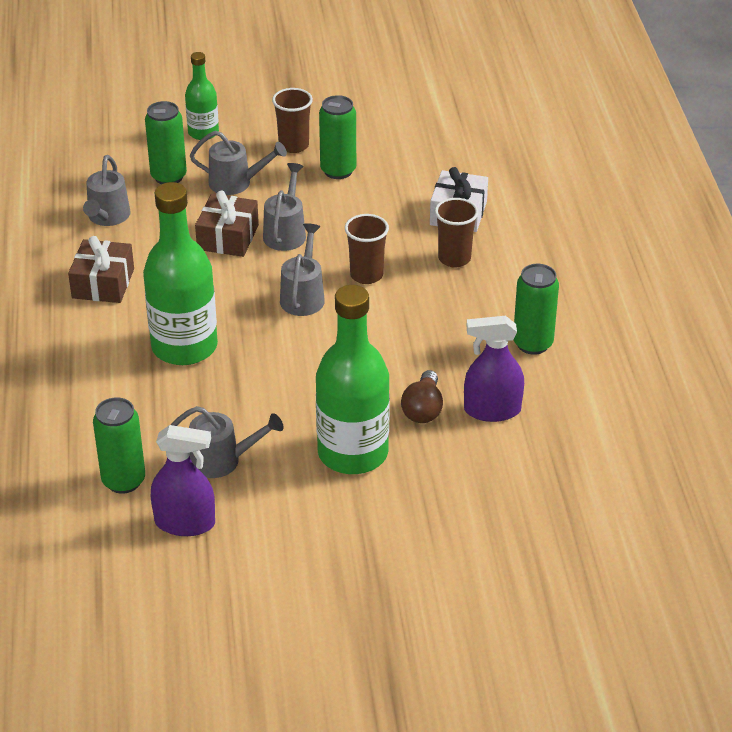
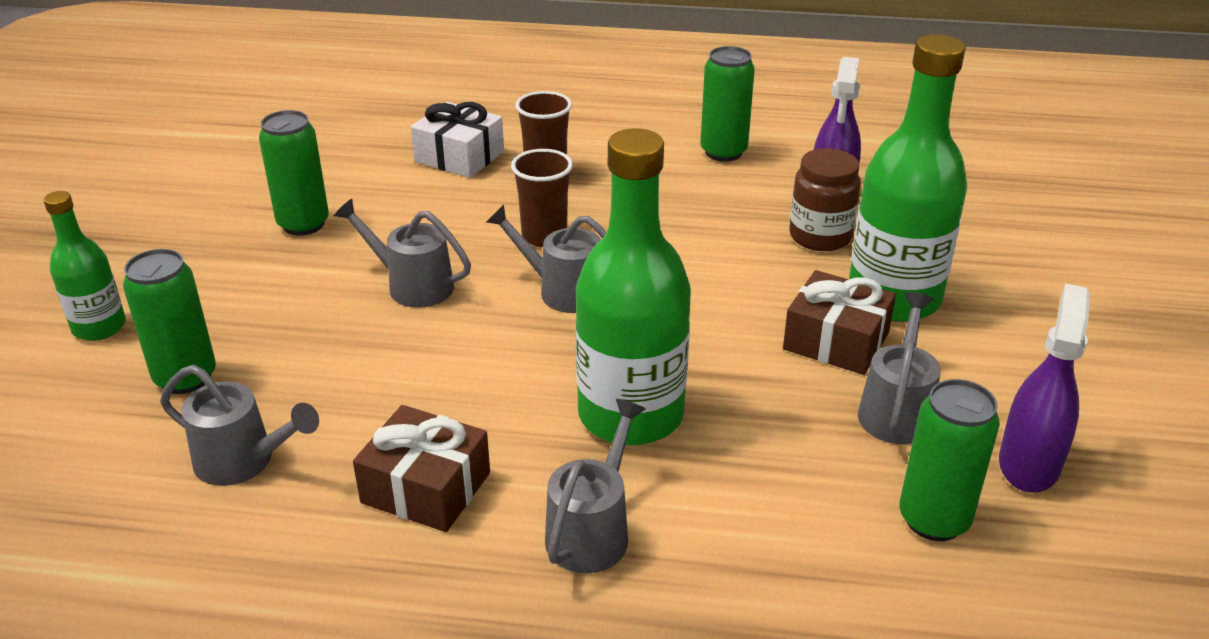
camera: 75 degrees left, 5 degrees down
(228, 237) = (388, 338): brown gift -> brown gift (836, 341)
(236, 183) = (260, 312): grey watering can -> grey watering can (592, 530)
(294, 145) = (212, 250): brown cup -> none
(423, 409) = (820, 236): brown light bulb -> brown jar

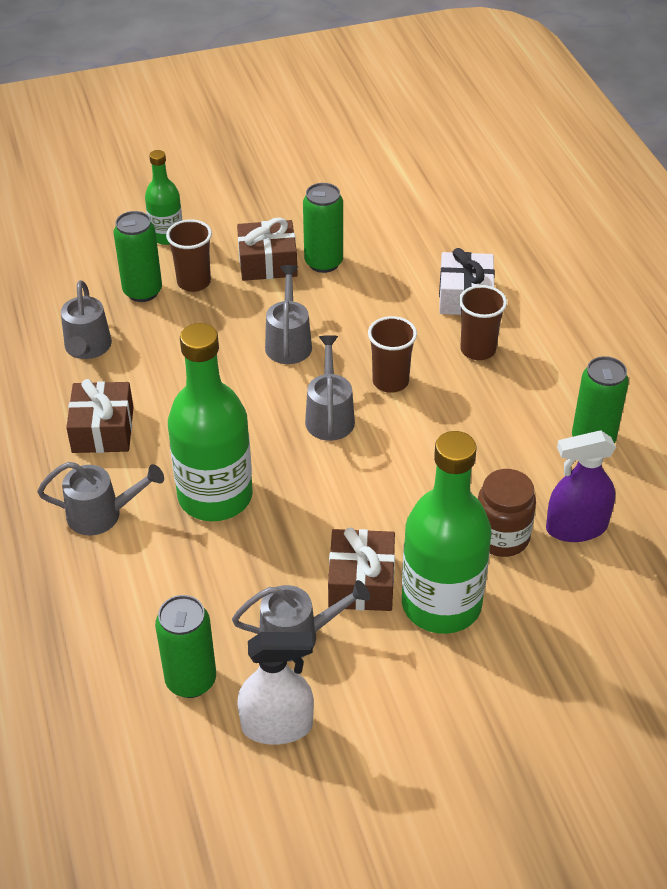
camera: 65 degrees right, 10 degrees up
(221, 328) = (194, 282): none -> brown cup
(255, 262) = (267, 263): none -> brown gift
(1028, 464) = (277, 726): purple spray bottle -> white spray bottle

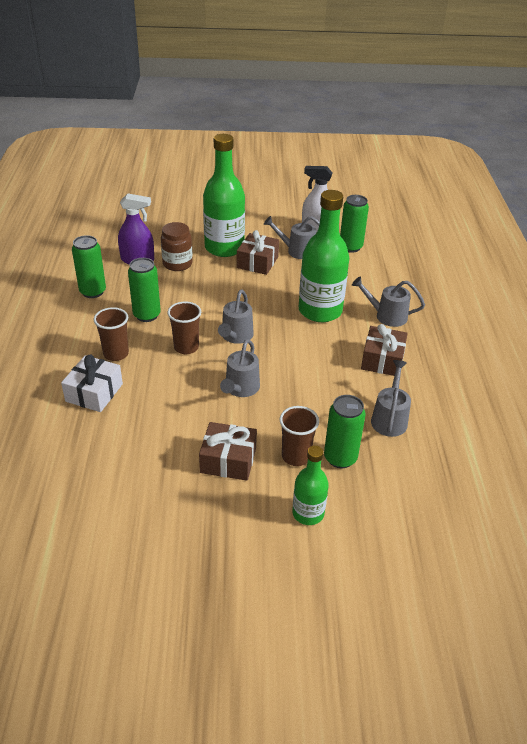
camera: 165 degrees left, 5 degrees down
(323, 262) = (182, 448): green can -> green can (147, 315)

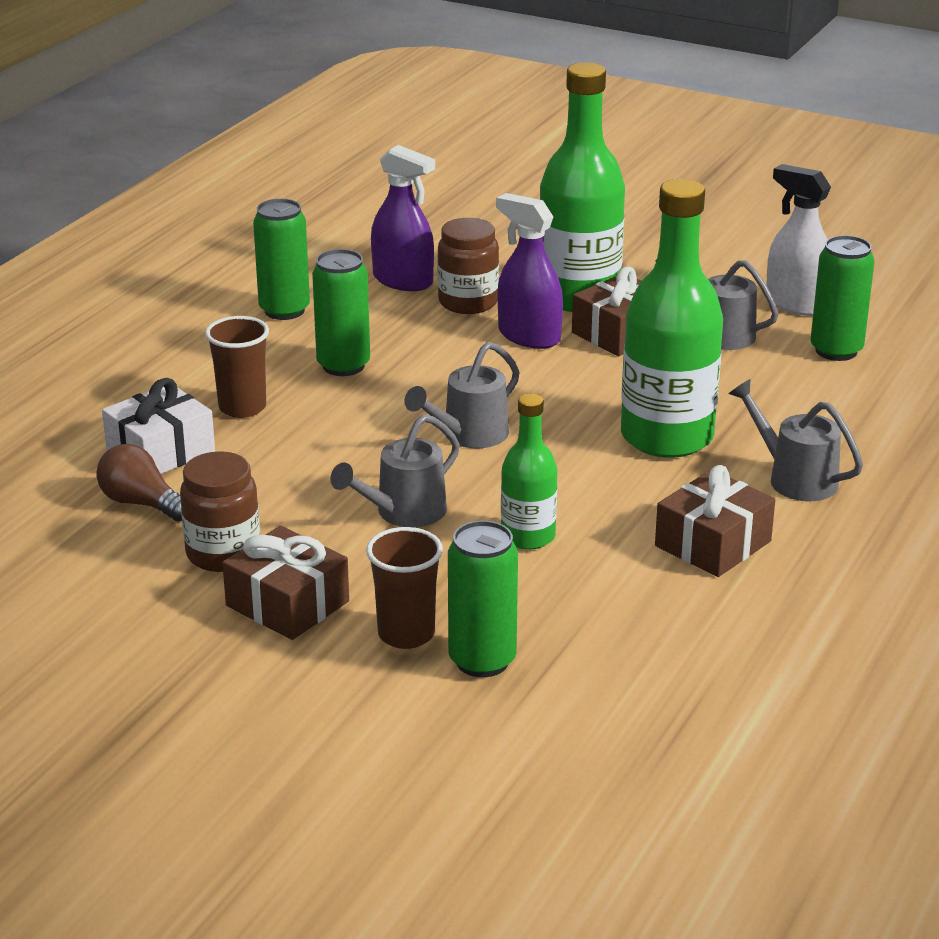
camera: 30 degrees right, 10 degrees down
(109, 427) = (141, 503): none -> brown light bulb
(174, 442) = (223, 554): none -> brown jar
(186, 347) = (367, 429): brown cup -> none
(219, 275) = (529, 336): none -> purple spray bottle
(308, 513) = (349, 716): green bottle -> green bottle (528, 536)
(389, 418) = (634, 633): grey watering can -> none

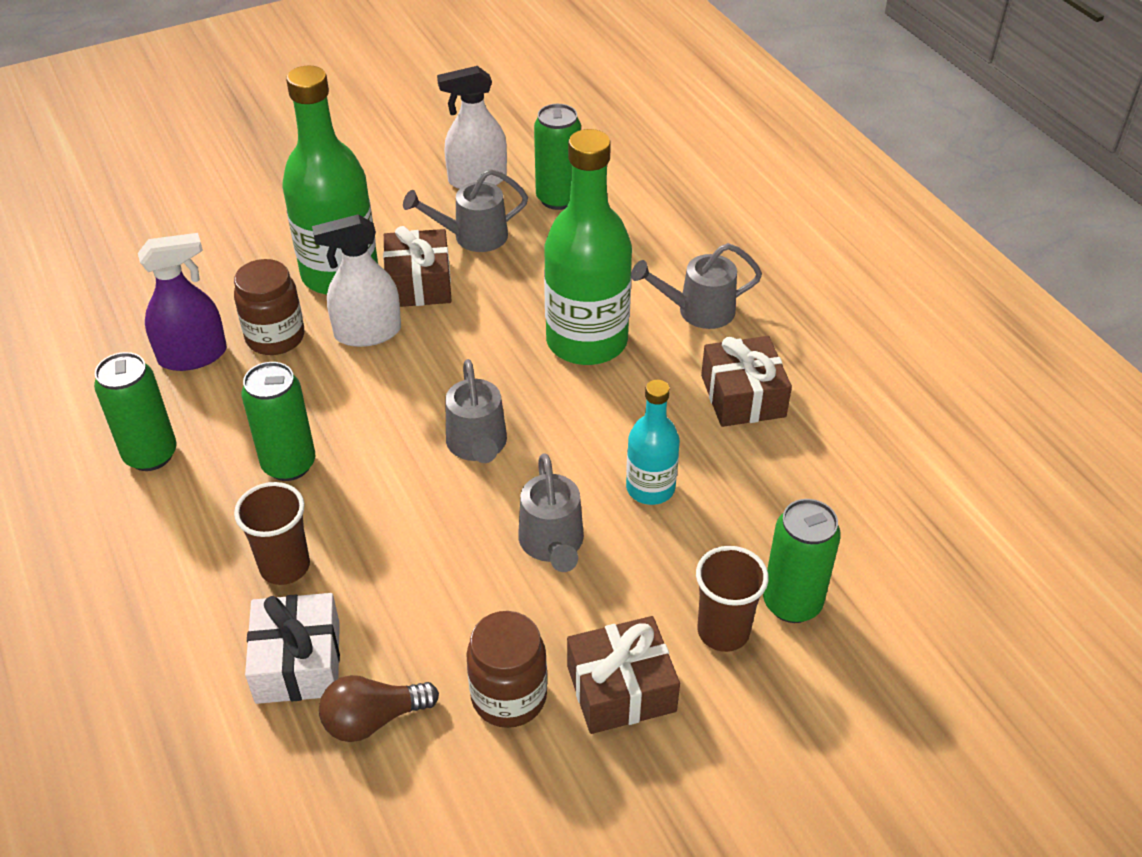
camera: 55 degrees left, 15 degrees up
(528, 536) = (650, 488): green bottle -> turquoise bottle
(529, 336) = (367, 333): purple spray bottle -> white spray bottle

